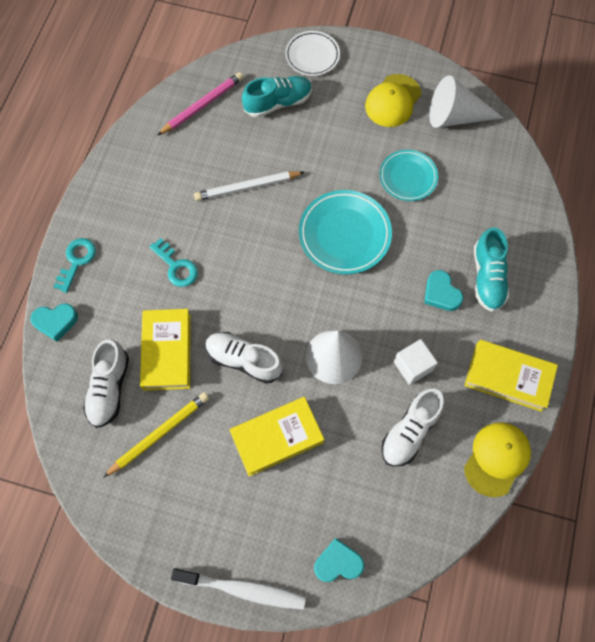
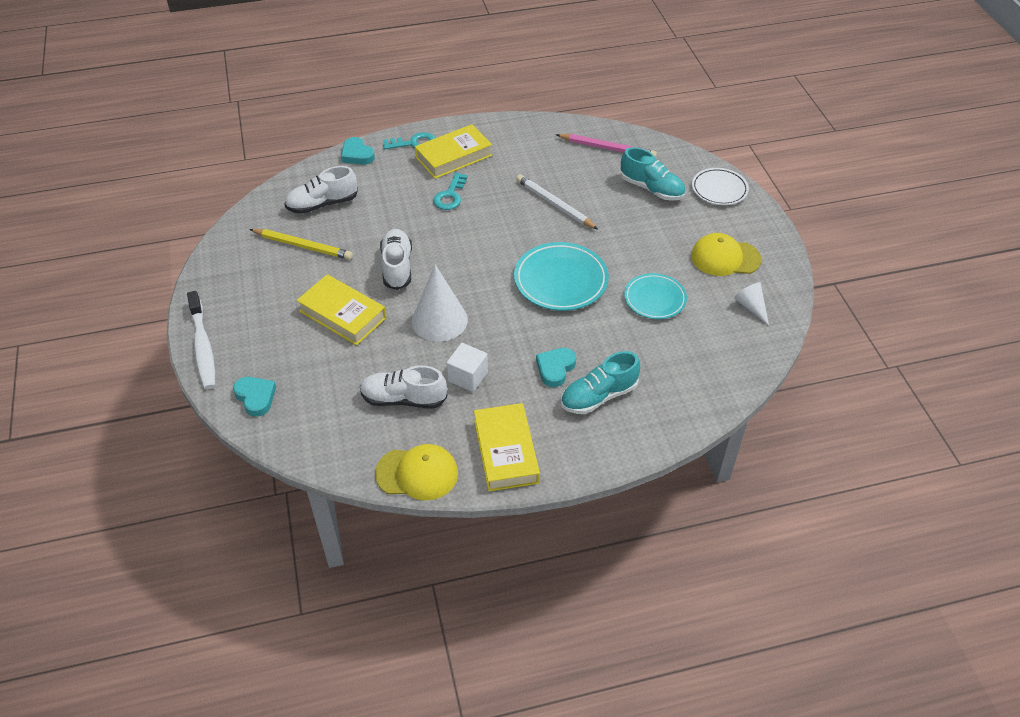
camera: 60 degrees right, 20 degrees down
(167, 351) = (374, 221): yellow book -> yellow book (454, 156)
(455, 116) = (751, 307): white cone -> white cone, size x0.54

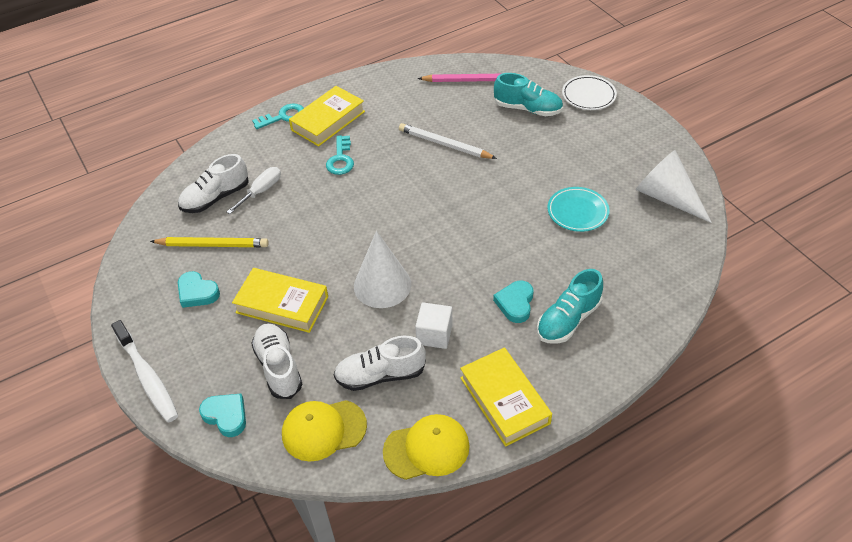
camera: 15 degrees left, 0 degrees up
(357, 154) = (231, 140): turquoise heart -> turquoise heart (197, 292)
(365, 208) = (261, 191): none -> white screwdriver
(397, 267) = (317, 242): white shoe -> white shoe (278, 367)
(561, 280) = (482, 216): turquoise plate -> none
(725, 258) = (623, 157): yellow cap -> yellow cap (323, 430)
(751, 307) = (667, 197): white cone -> white cone, size x1.86

